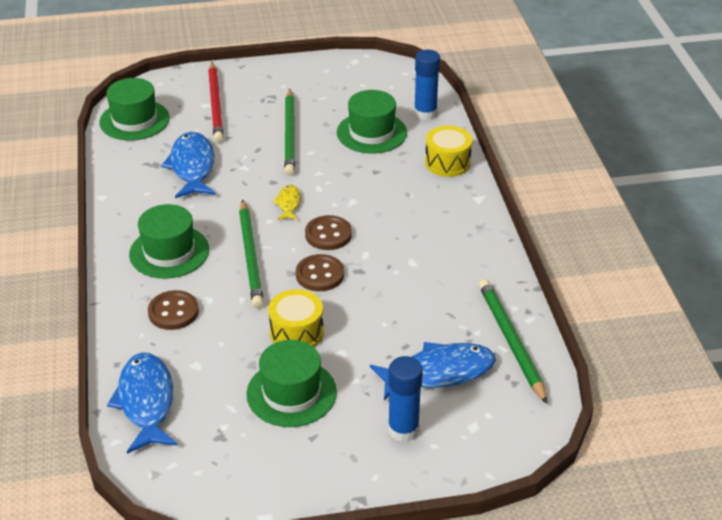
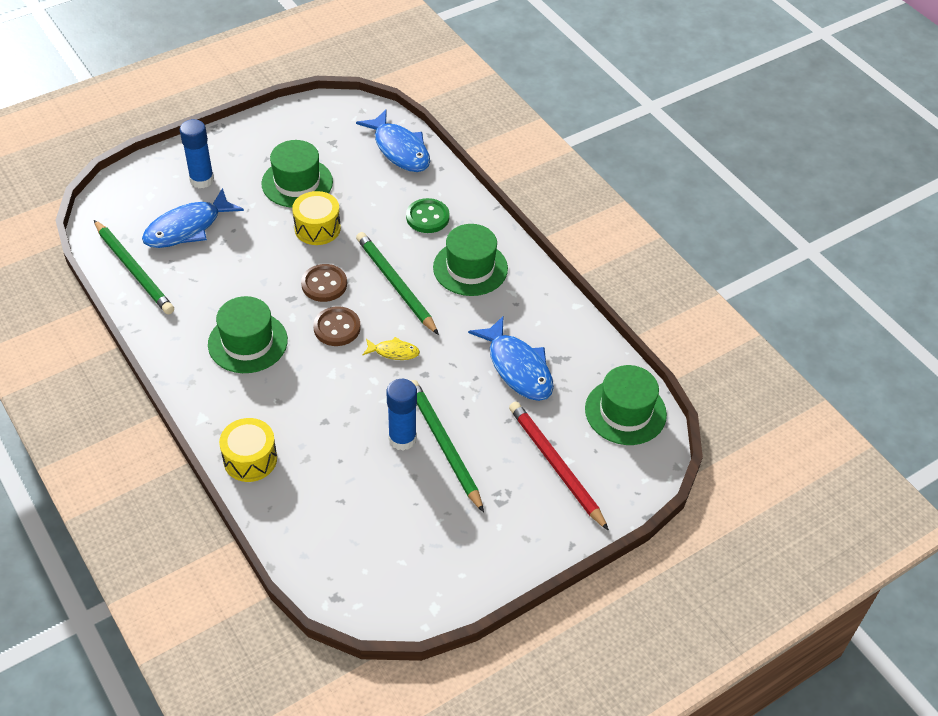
camera: 155 degrees right, 10 degrees up
(173, 312) = (427, 217): brown button -> green button
(288, 203) = (394, 352): yellow fish -> yellow fish turned 60 degrees counterclockwise
(371, 133) = (354, 479): green hat -> green hat (247, 342)
(425, 113) = (303, 534): blue glue stick -> blue glue stick (402, 439)

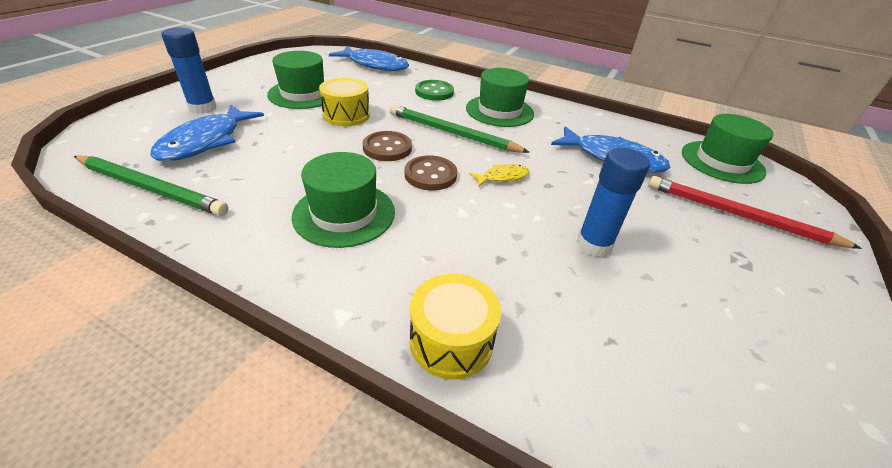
camera: 30 degrees left, 10 degrees down
(444, 445) = (636, 235): green pencil -> none

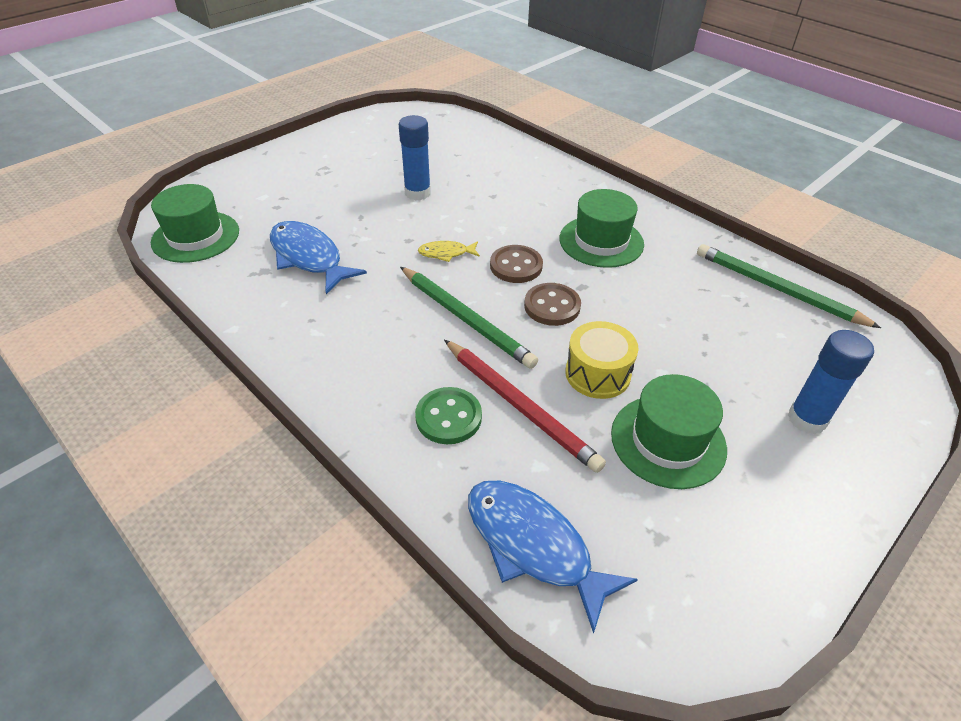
camera: 160 degrees left, 5 degrees up
(205, 141) = (763, 346): blue fish -> none
(451, 341) = (543, 167): yellow drum -> none
(499, 111) = (374, 353): green hat -> none
(738, 216) = (274, 192): red pencil -> red pencil (520, 406)

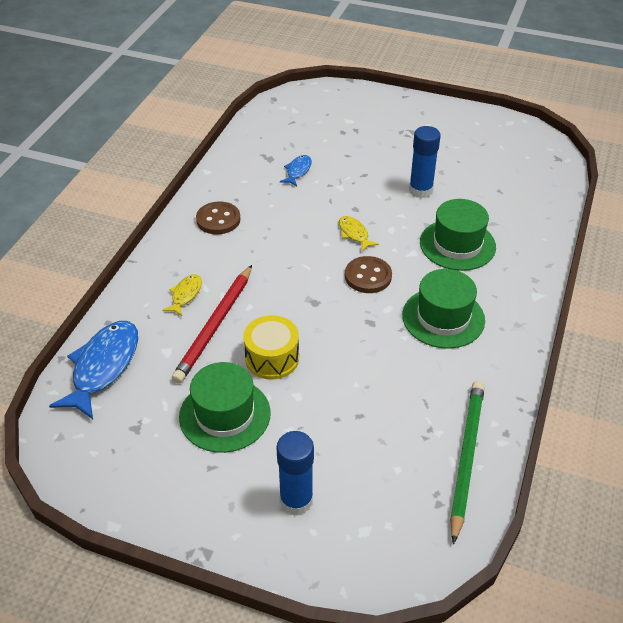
camera: 65 degrees right, 0 degrees up
(195, 237) = (282, 115): green hat -> green hat (457, 244)
(309, 257) = (298, 171): blue fish -> blue fish, size x0.50
(448, 417) = (185, 295): green button -> yellow fish
(466, 319) = (286, 270): green pencil -> none
(552, 306) = (332, 311): brown button -> brown button (218, 220)

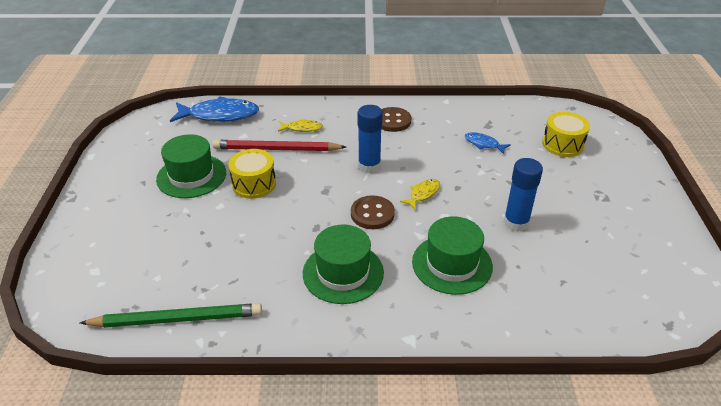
camera: 70 degrees right, 5 degrees down
(296, 500) = (119, 229): blue glue stick -> blue glue stick (369, 166)
(298, 171) = (483, 144): blue fish -> blue fish turned 150 degrees counterclockwise
(326, 125) = (562, 144): none -> yellow drum

